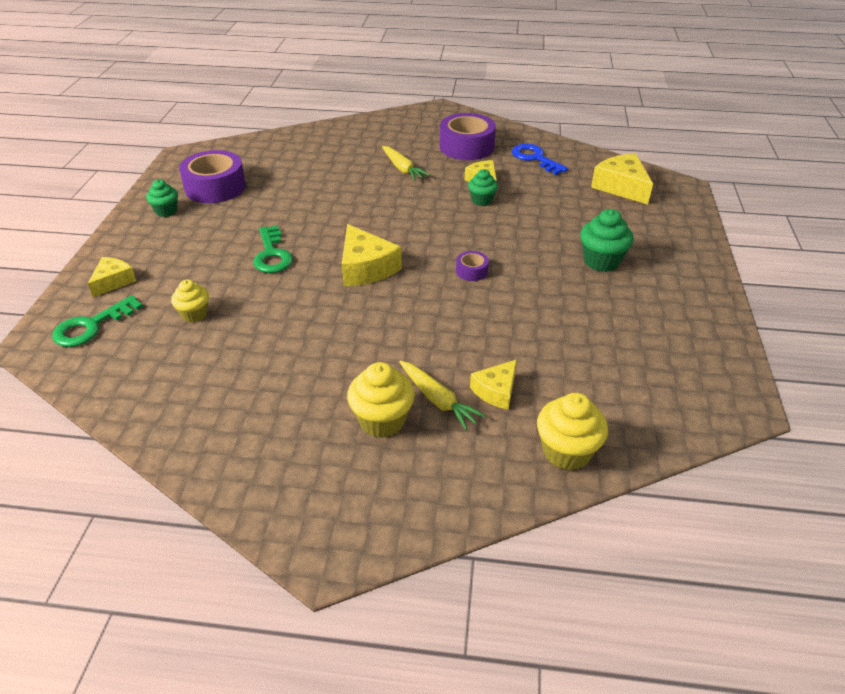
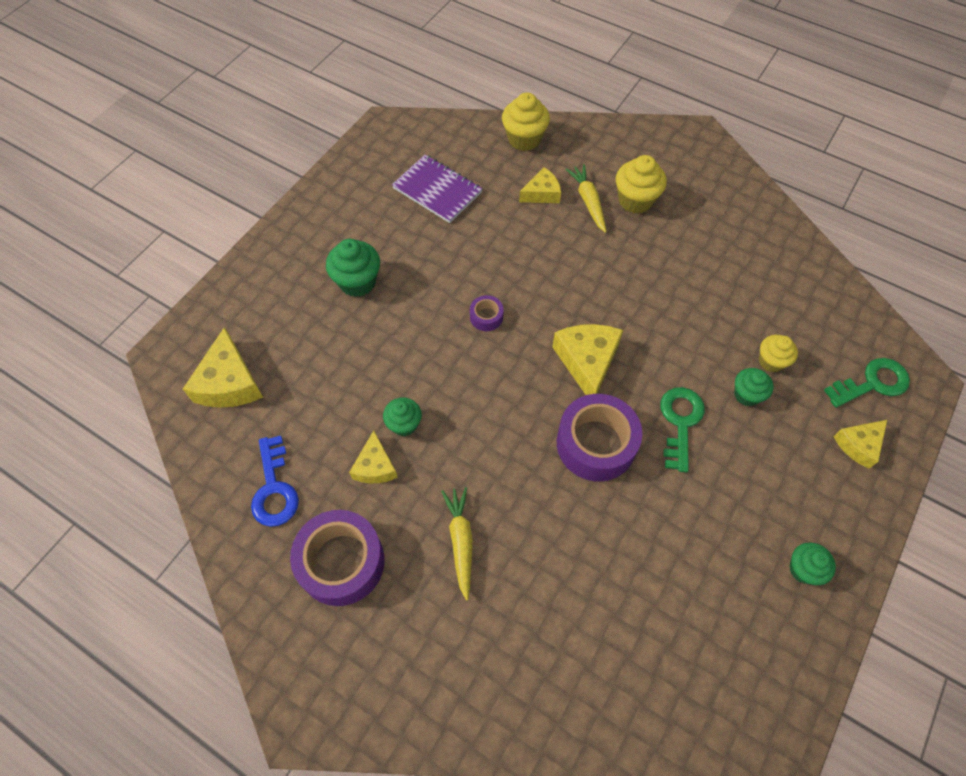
camera: 155 degrees left, 20 degrees up
(215, 187) = (733, 606): purple tape -> purple tape (596, 444)
(216, 285) = (746, 395): none -> green cupcake
(610, 355) = (437, 190): none -> purple notebook

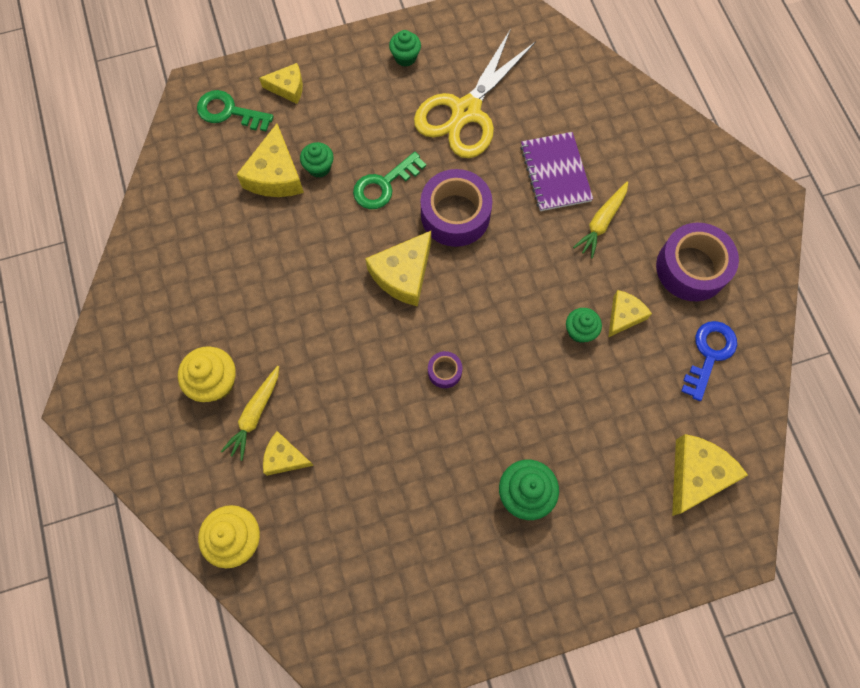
camera: 140 degrees left, 10 degrees up
(437, 190) = (373, 542): purple notebook -> purple notebook (555, 173)
(687, 556) = (466, 112): none -> yellow scissors
(771, 361) = (275, 175): yellow cupcake -> yellow cheese

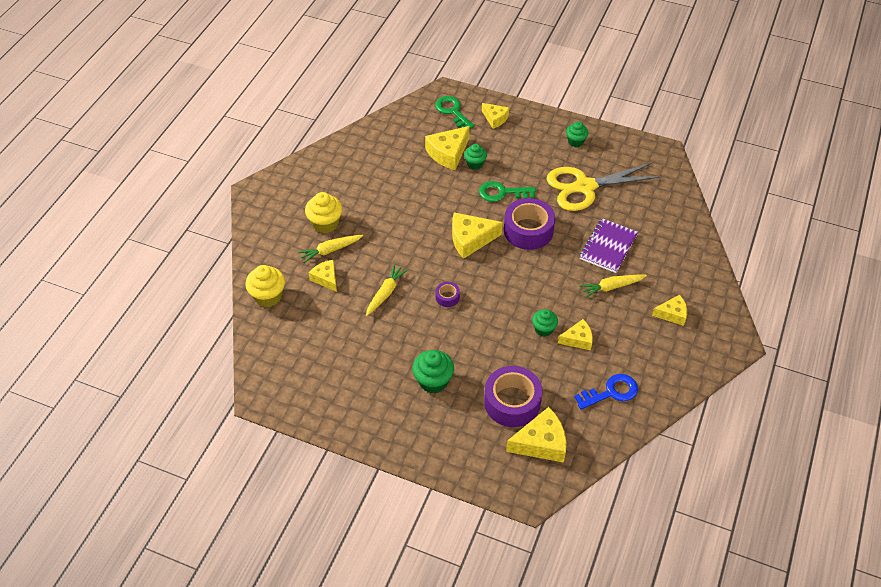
camera: 40 degrees right, 20 degrees down
(371, 421) = (385, 293): none -> yellow carrot
(686, 210) = (672, 314): none -> yellow cheese
(691, 268) = (645, 344): purple tape -> purple tape (512, 402)

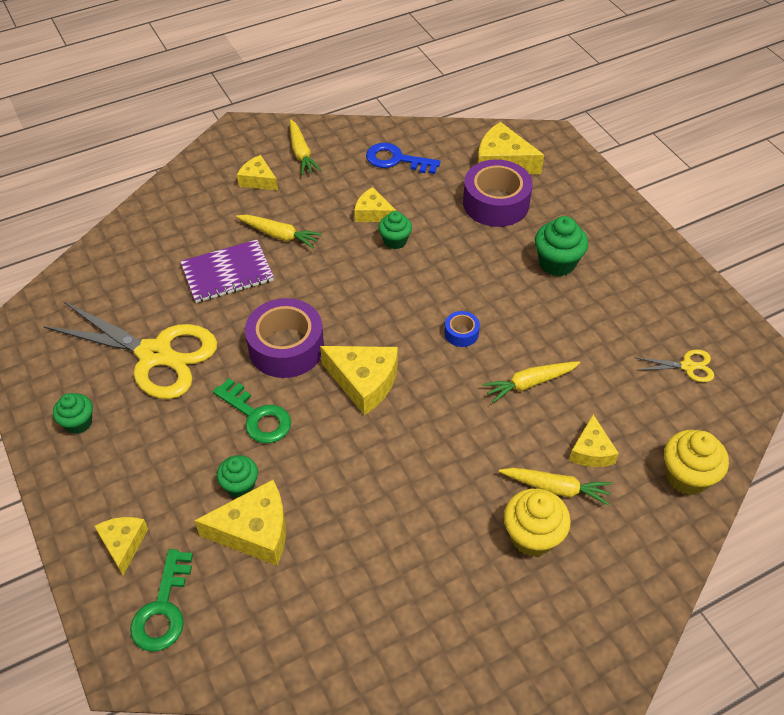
camera: 140 degrees left, 0 degrees up
(304, 361) = (688, 366): none -> yellow scissors
(447, 297) = (461, 333): purple tape -> blue tape
(674, 353) = (301, 153): none -> yellow carrot

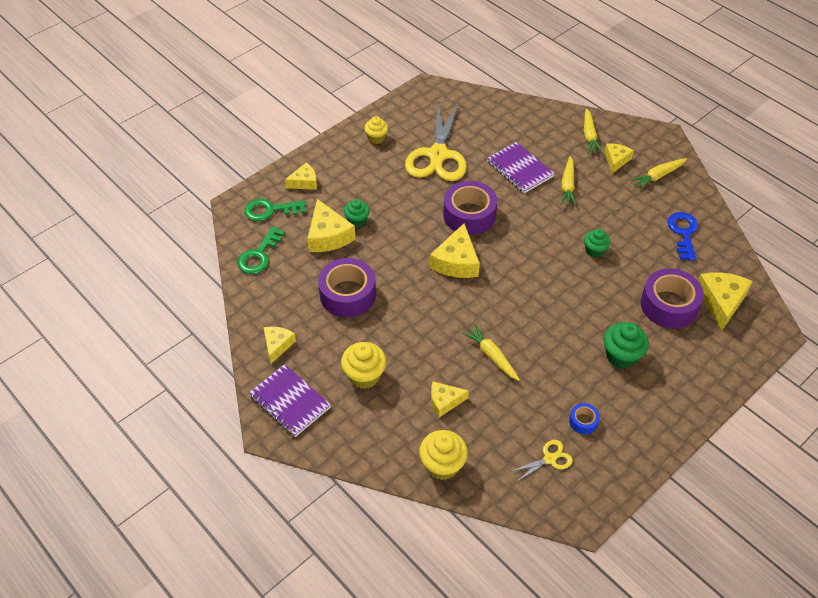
camera: 75 degrees right, 0 degrees up
(78, 423) = (376, 138): green cupcake -> yellow cupcake
(257, 416) = (409, 215): green key -> green key (259, 255)
(373, 213) = (616, 232): yellow cheese -> yellow cheese (277, 345)
(380, 528) = (347, 294): none -> purple tape
(461, 333) = (521, 307): blue tape -> blue tape (583, 421)
(556, 488) = (406, 384): yellow carrot -> yellow carrot (589, 136)
(559, 647) = (290, 401): none -> purple notebook
(688, 366) = (549, 459): yellow scissors -> yellow scissors turned 105 degrees counterclockwise

